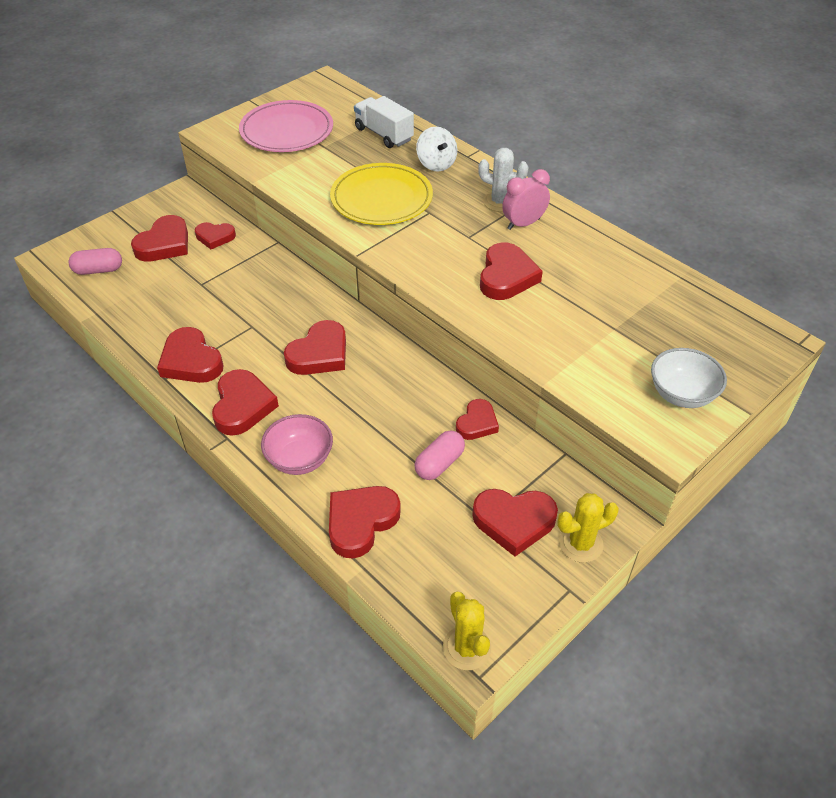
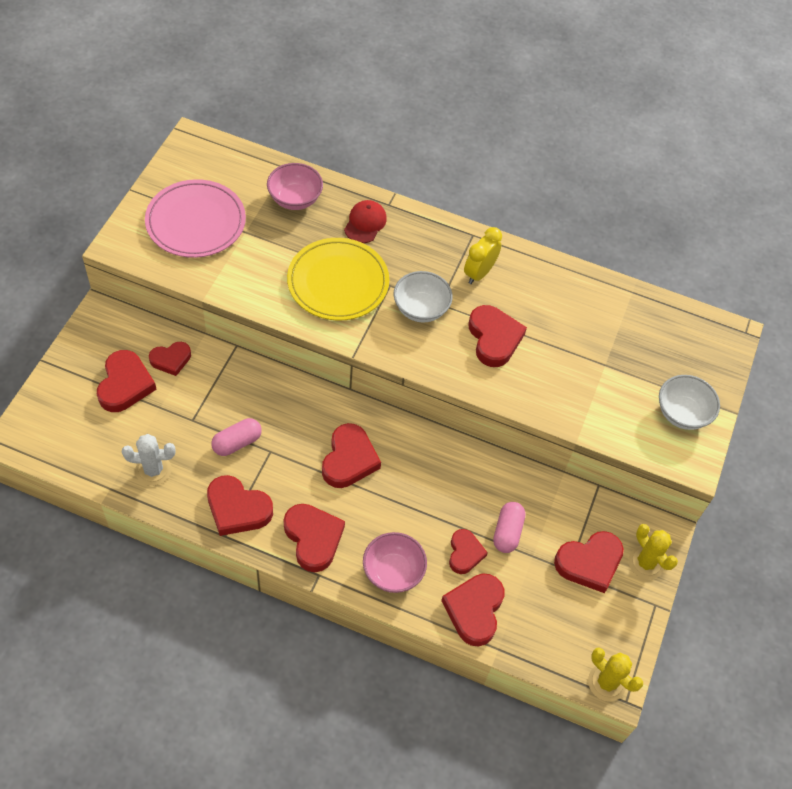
camera: 30 degrees left, 10 degrees up
(98, 270) = (78, 438): pink capsule -> pink capsule (237, 443)
(384, 134) = (295, 199): white truck -> pink bowl
(436, 164) = (365, 223): white spinning top -> red cap
(447, 236) = (421, 309): none -> white bowl
(477, 423) = (517, 482): red heart -> red heart (465, 553)
(500, 202) = (446, 253): white cactus -> white cactus (153, 470)
(523, 224) = (479, 273): pink clock -> yellow clock
(580, 544) = (646, 562): yellow cactus -> yellow cactus turned 75 degrees counterclockwise

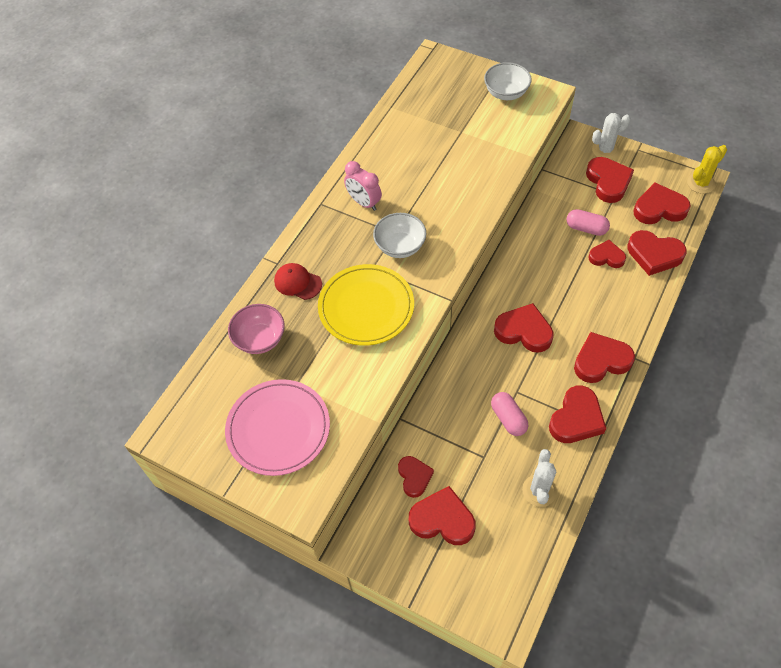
camera: 75 degrees left, 0 degrees up
(393, 572) = (627, 305): pink bowl -> none
(479, 273) = (364, 202): yellow clock -> pink clock
(494, 338) = (433, 198): red heart -> red heart (659, 208)
(646, 562) = (605, 150): yellow cactus -> white cactus

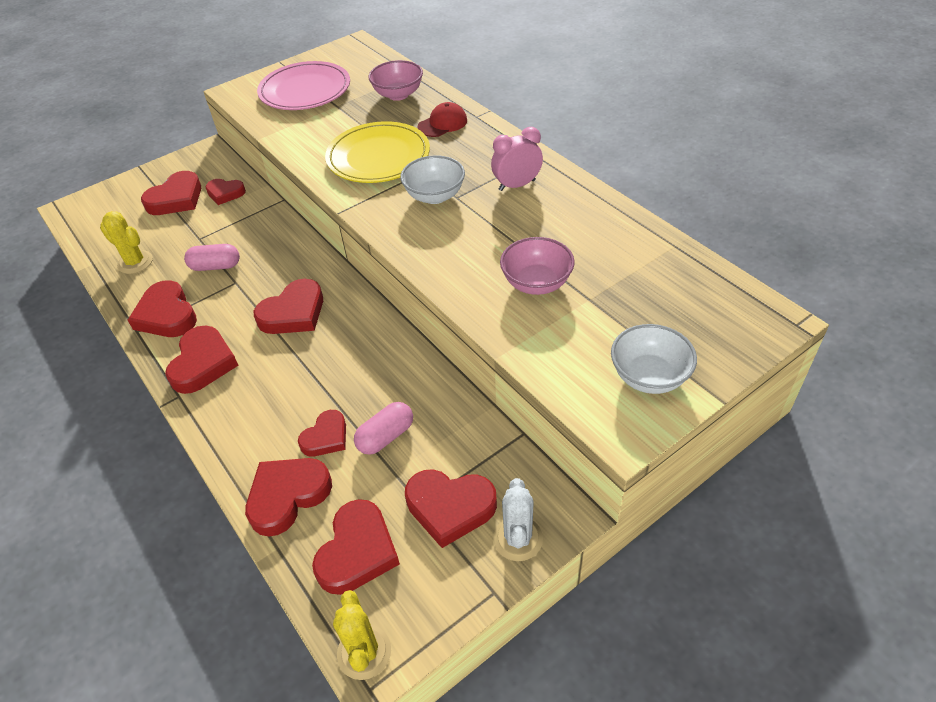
camera: 115 degrees right, 10 degrees down
(461, 159) = (536, 283): none -> pink bowl
(539, 490) = (135, 262): white cactus -> yellow cactus

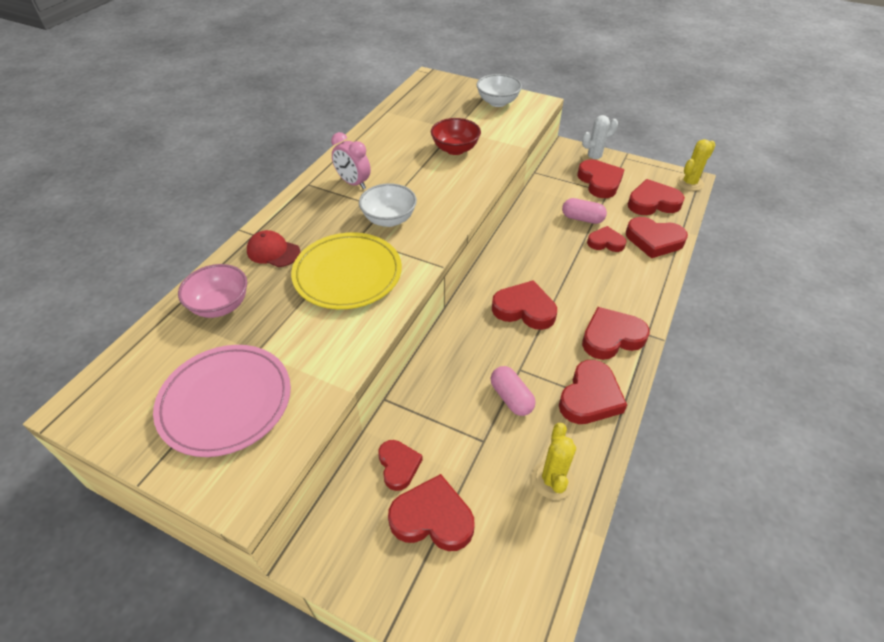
camera: 120 degrees left, 0 degrees up
(536, 283) = (455, 149): pink bowl -> red bowl

